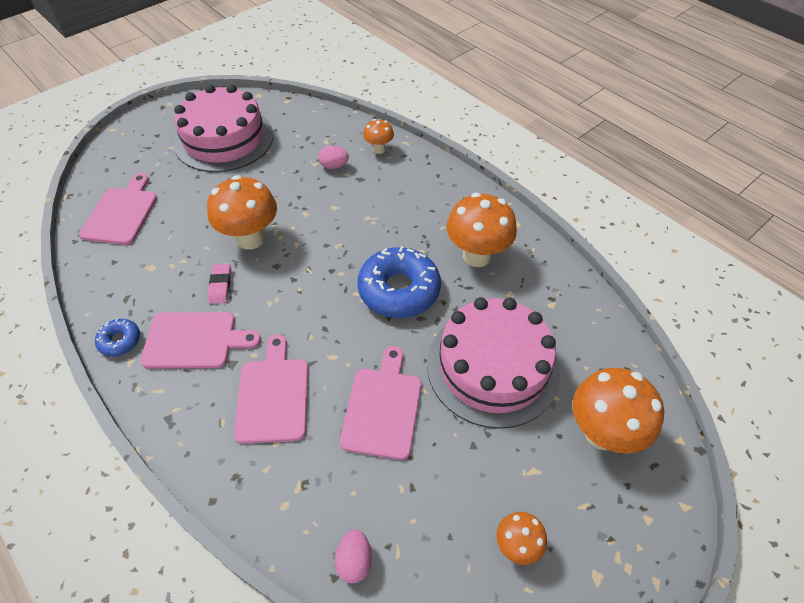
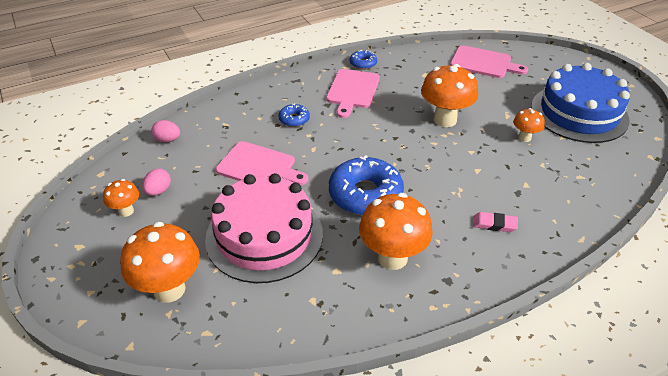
camera: 105 degrees right, 10 degrees down
(220, 285) = (398, 103): pink eraser -> pink eraser (494, 224)
(224, 139) = (579, 113): pink cake -> blue cake
(273, 395) = (294, 119): pink cutting board -> blue donut
(334, 166) = (538, 177): pink egg -> pink egg (158, 191)
(379, 149) = (567, 214): orange mushroom -> orange mushroom (524, 138)

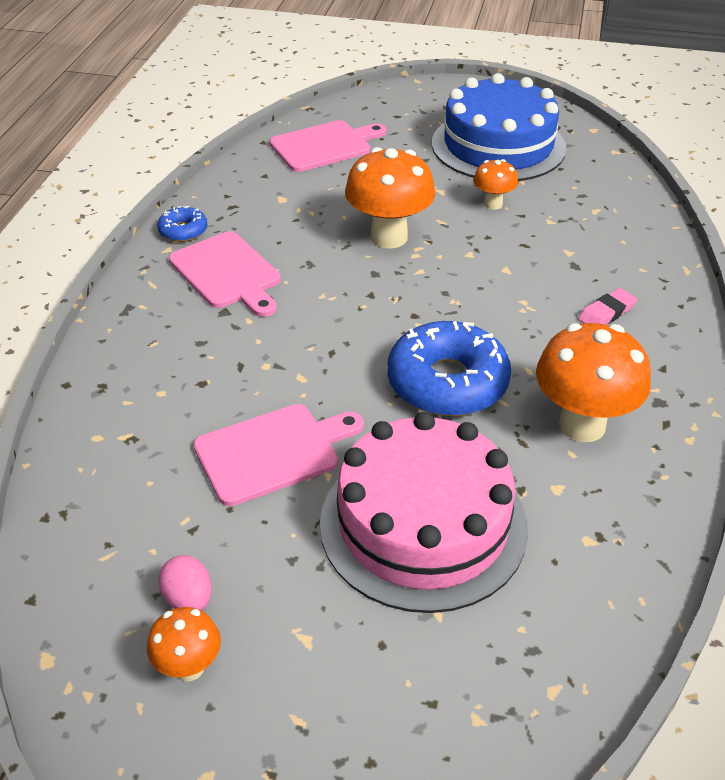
camera: 50 degrees left, 0 degrees up
(168, 140) = (73, 524): pink egg -> none
(169, 289) = (428, 694): orange mushroom -> none
(294, 119) = (213, 360): blue donut -> none

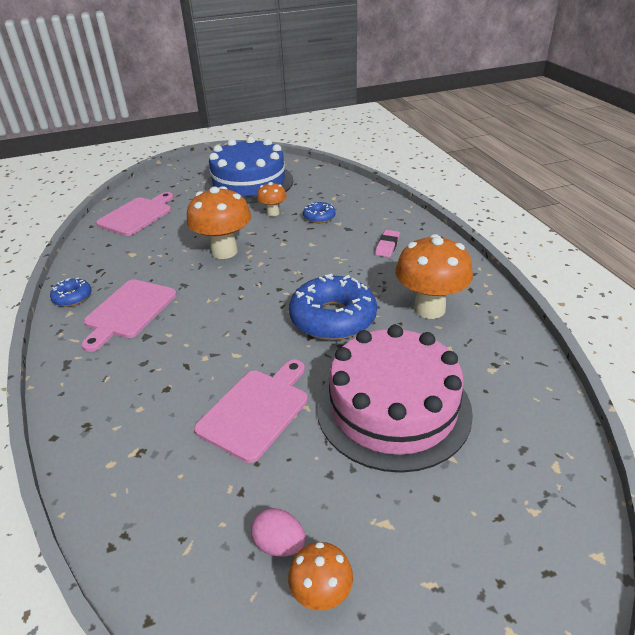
camera: 30 degrees left, 5 degrees down
(227, 273) = (129, 311): pink cutting board -> pink cutting board turned 90 degrees clockwise
(549, 233) = (319, 217): none -> blue donut

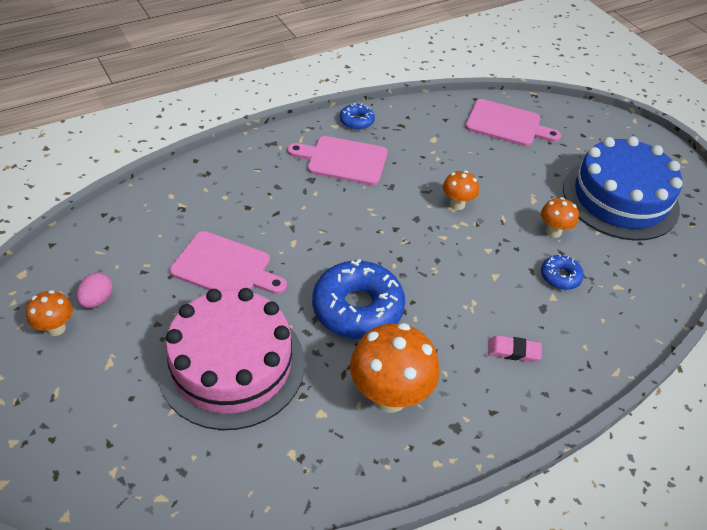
camera: 75 degrees right, 10 degrees up
(224, 251) = (457, 204): orange mushroom -> orange mushroom, size x0.53

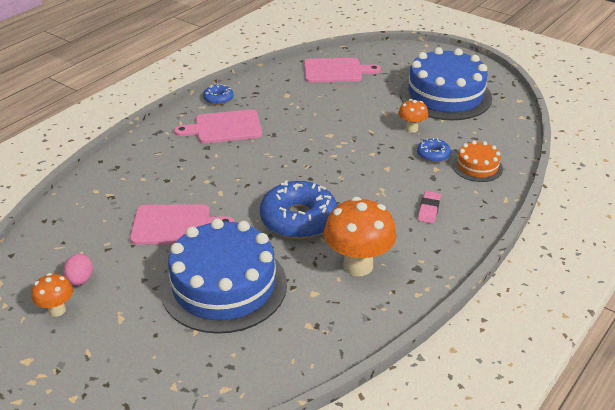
camera: 20 degrees left, 10 degrees down
(232, 365) = (224, 286): pink cake -> blue cake
(457, 204) = (331, 132): orange mushroom -> none
(513, 351) = (429, 209): pink eraser -> pink eraser turned 60 degrees counterclockwise
(606, 312) = (477, 167): none -> orange cake

